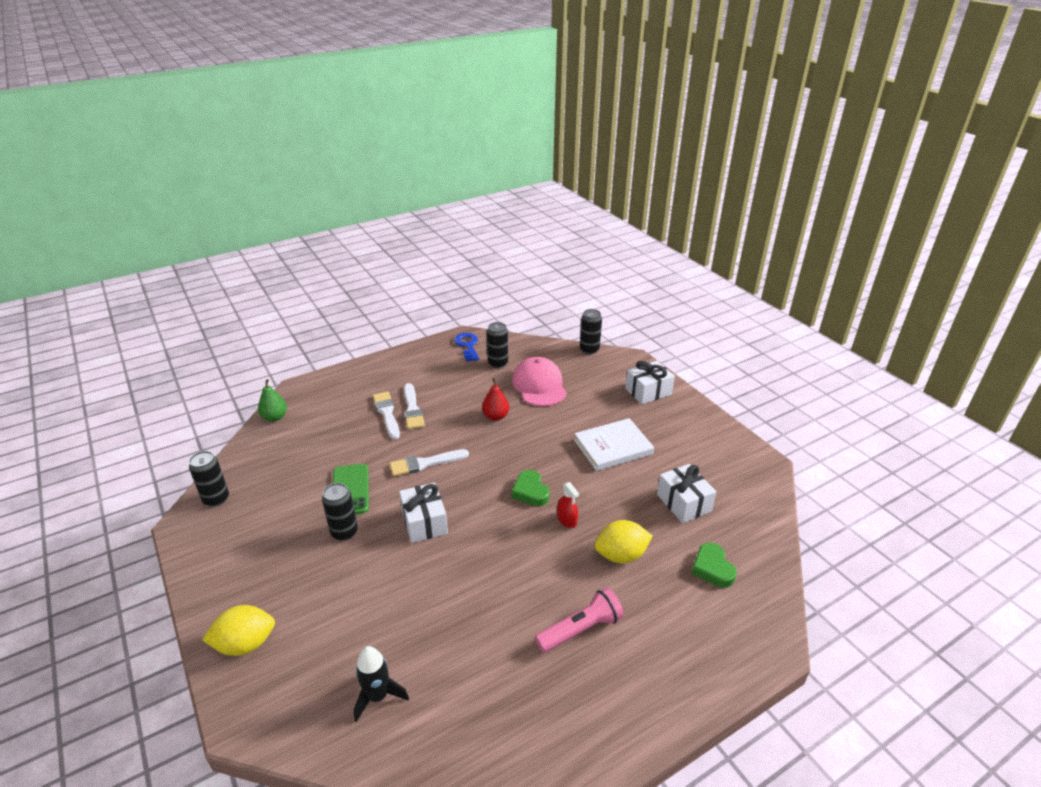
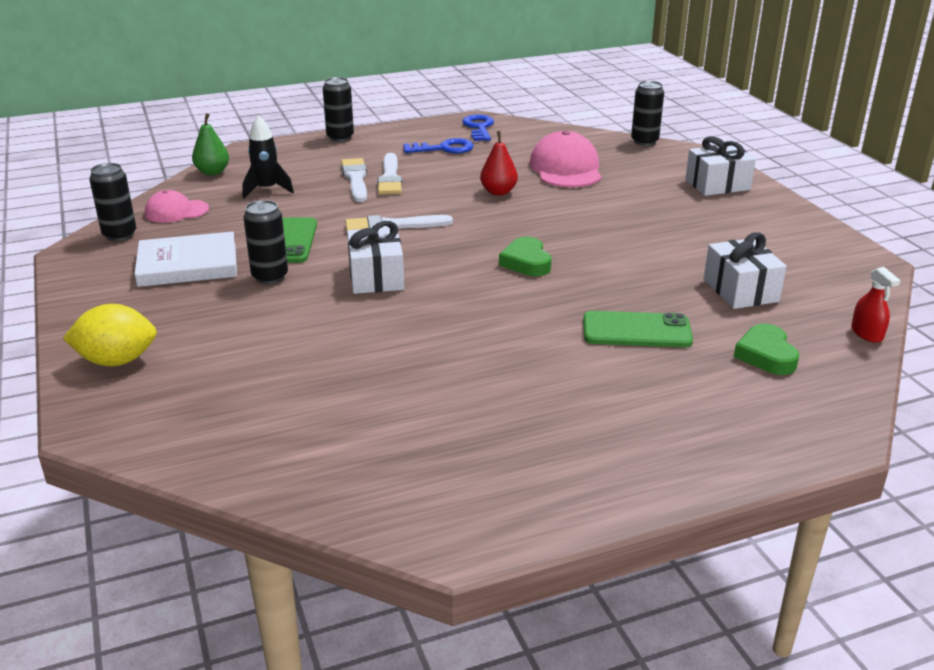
camera: 10 degrees right, 5 degrees down
(255, 466) = (176, 211): none -> pink cap
(378, 696) = (269, 424): black rocket -> black rocket (267, 190)
(446, 372) = (444, 148): none -> blue key
(498, 363) = (515, 145): black can -> black can (340, 137)
(567, 520) = (569, 291): red spray bottle -> red spray bottle (867, 333)
(580, 629) = (560, 393): pink flashlight -> none
(613, 447) = (653, 231): white book -> white book (188, 264)
(621, 555) = (636, 331): yellow lemon -> green phone

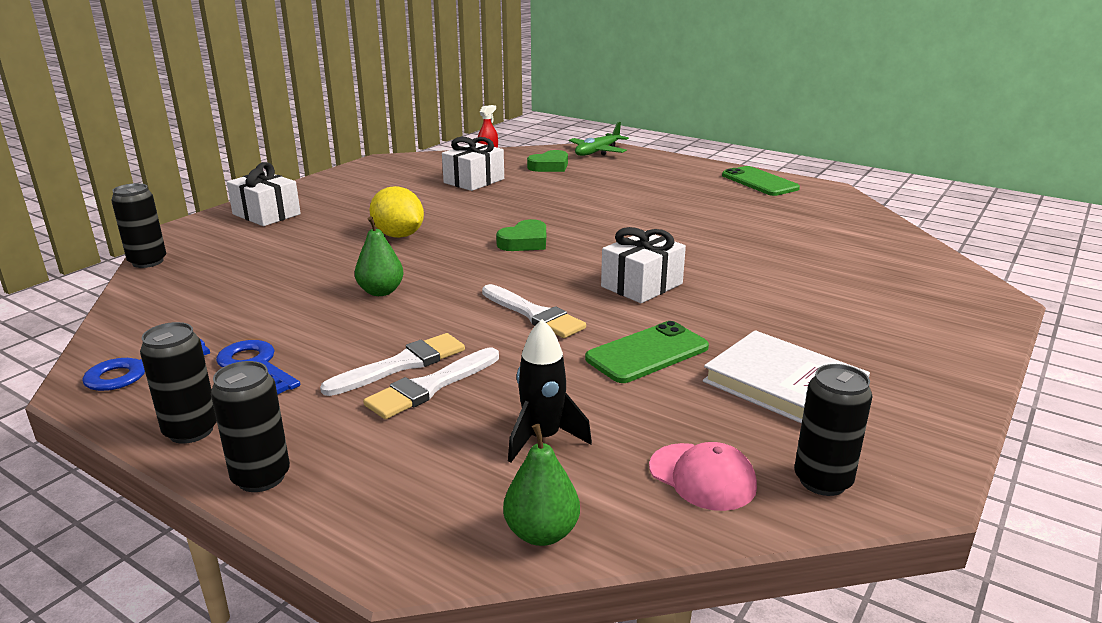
camera: 125 degrees left, 5 degrees down
(117, 361) = (943, 330): yellow lemon -> yellow lemon (398, 235)
(270, 277) = (723, 329): black can -> black can (191, 431)
(498, 192) = (381, 291): red pear -> green pear
(566, 168) = (275, 278): pink cap -> none
(636, 331) = (573, 194): green phone -> green phone (759, 182)
(818, 421) = (598, 151): none -> green plane

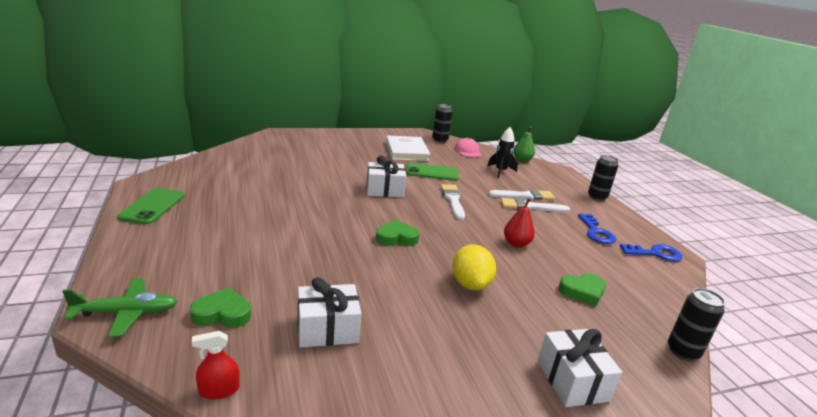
camera: 145 degrees left, 0 degrees up
(191, 431) = (623, 219): black can -> none
(267, 272) = (582, 292): none -> green heart
(381, 291) = (516, 244): green pear -> red pear

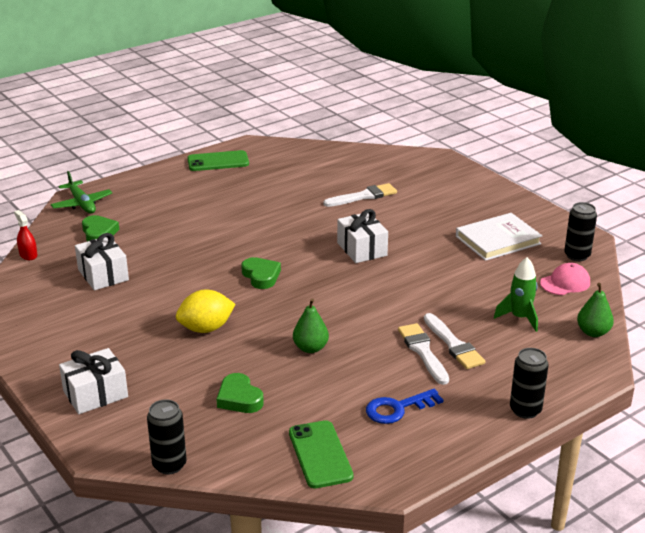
camera: 75 degrees right, 5 degrees up
(432, 172) = (448, 268): green phone -> green phone (320, 454)
(453, 200) = (381, 294): white brush -> white brush (363, 196)
(500, 171) = (519, 318): black rocket -> green rocket
(516, 244) = (310, 348): red pear -> green pear
(655, 253) = (379, 461): blue key -> none

